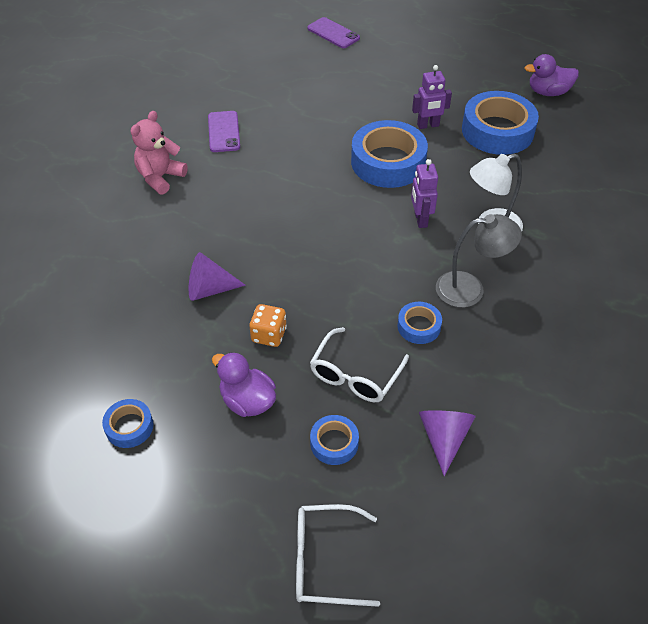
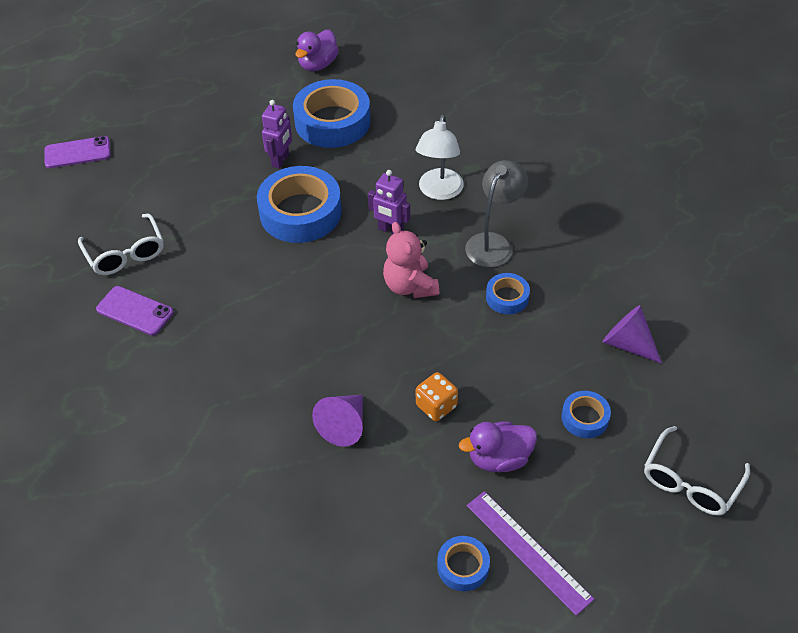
camera: 55 degrees left, 0 degrees up
(160, 177) = (151, 396): pink teddy bear -> pink teddy bear (410, 286)
(170, 465) = (528, 551): none -> purple ruler
(355, 375) = (526, 367): white glasses -> white glasses (125, 254)

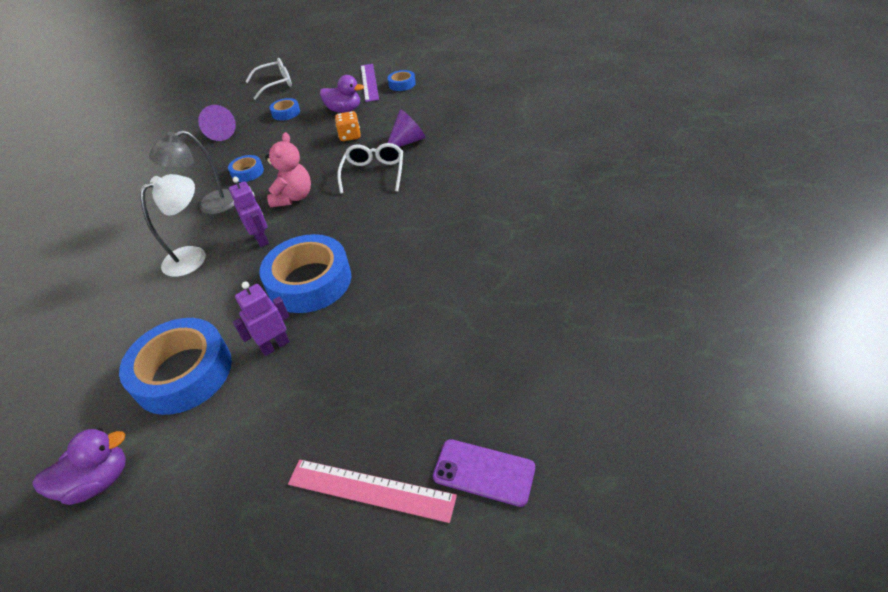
camera: 145 degrees left, 5 degrees down
(125, 254) = (486, 302): white glasses -> white glasses (374, 173)
(135, 311) = (502, 247): purple phone -> none
(144, 121) = (370, 489): none -> pink ruler

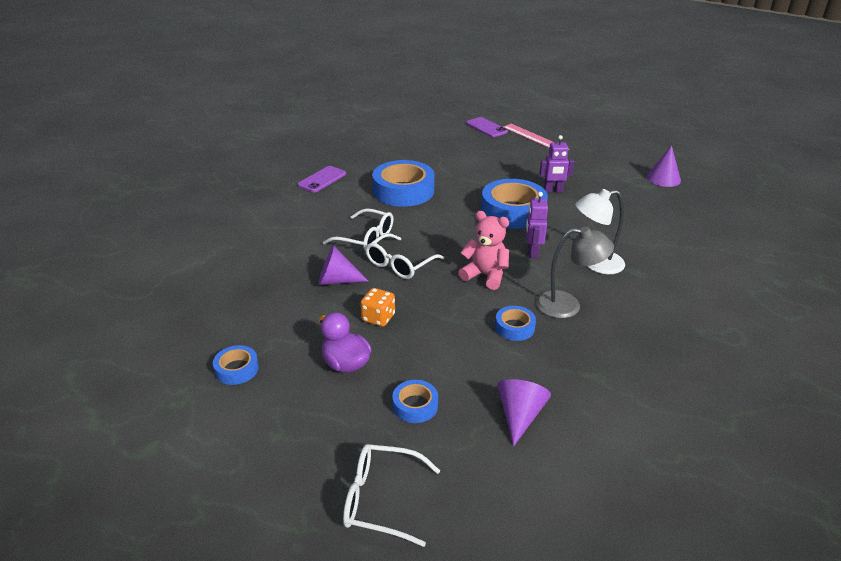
camera: 150 degrees left, 10 degrees down
(99, 480) = (663, 178): purple duck -> purple cone
(183, 373) = (613, 199): blue tape -> blue tape (403, 191)
(293, 197) = (485, 275): pink teddy bear -> pink teddy bear turned 75 degrees clockwise
(369, 82) = (263, 402): purple ruler -> none
(427, 179) = (366, 238): none -> white glasses
(562, 215) = (322, 179): none -> purple phone

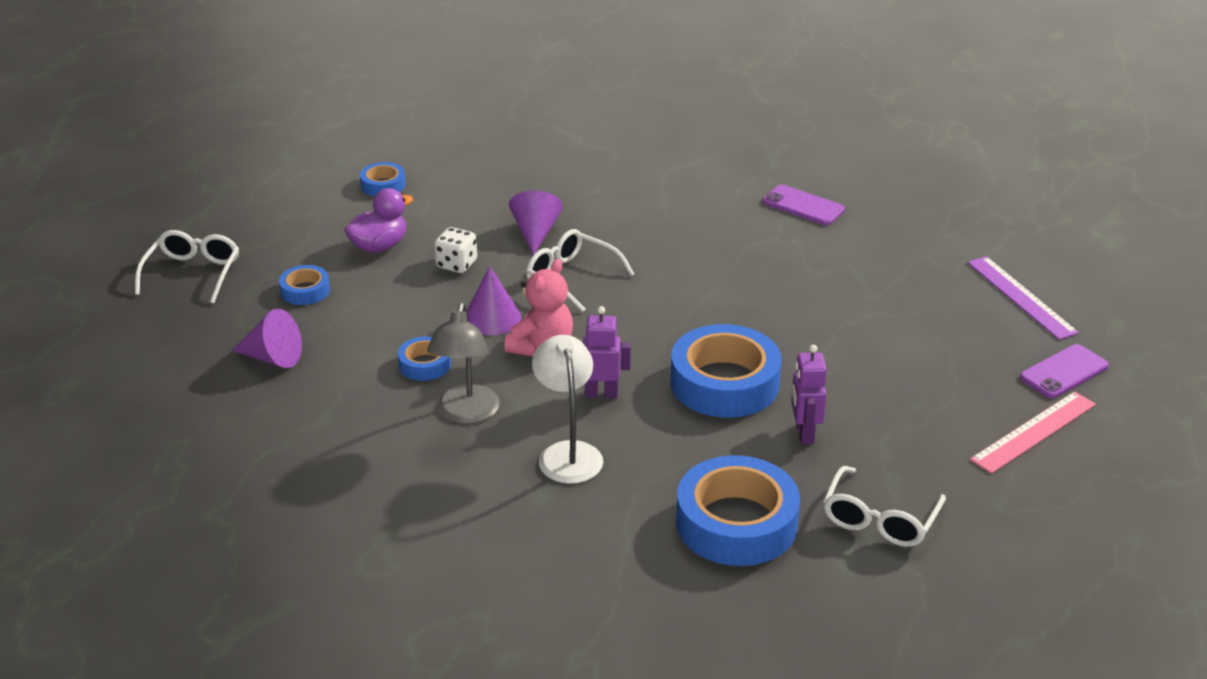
camera: 90 degrees right, 0 degrees up
(366, 238) = (635, 250): white glasses -> white glasses (879, 520)
(378, 318) = (456, 264): orange dice -> white dice
(403, 191) = (778, 278): blue tape -> blue tape (736, 523)
(423, 130) = (1021, 297): none -> purple ruler
(663, 178) = (884, 590): purple cone -> purple cone (492, 318)

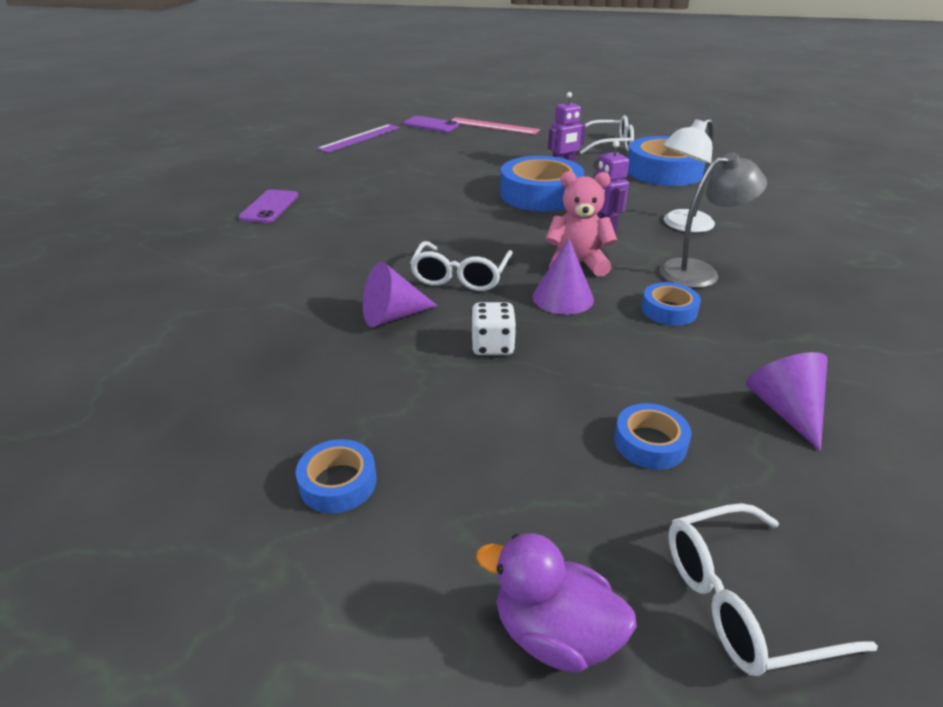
camera: 115 degrees left, 0 degrees up
(379, 246) = (502, 419): purple duck -> purple duck (554, 634)

